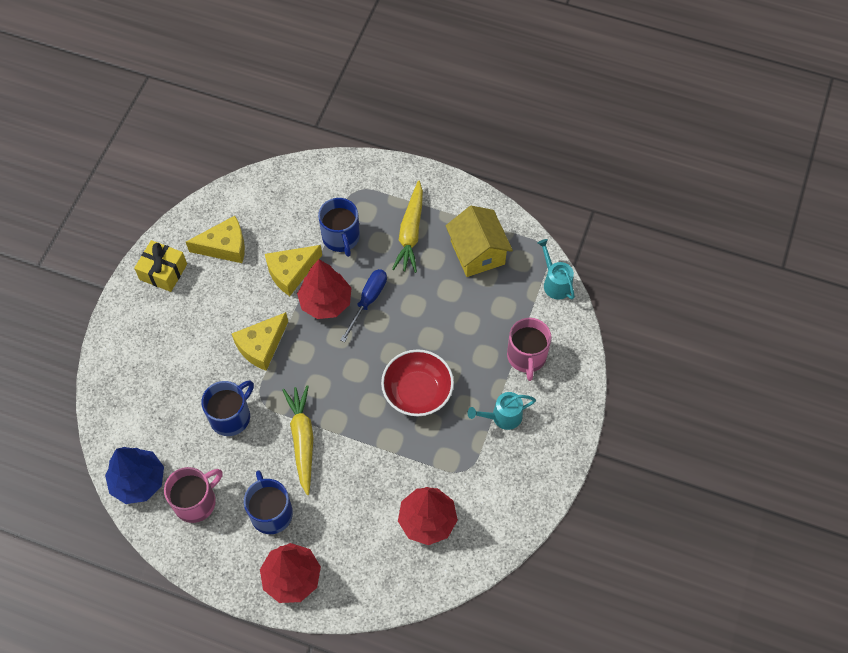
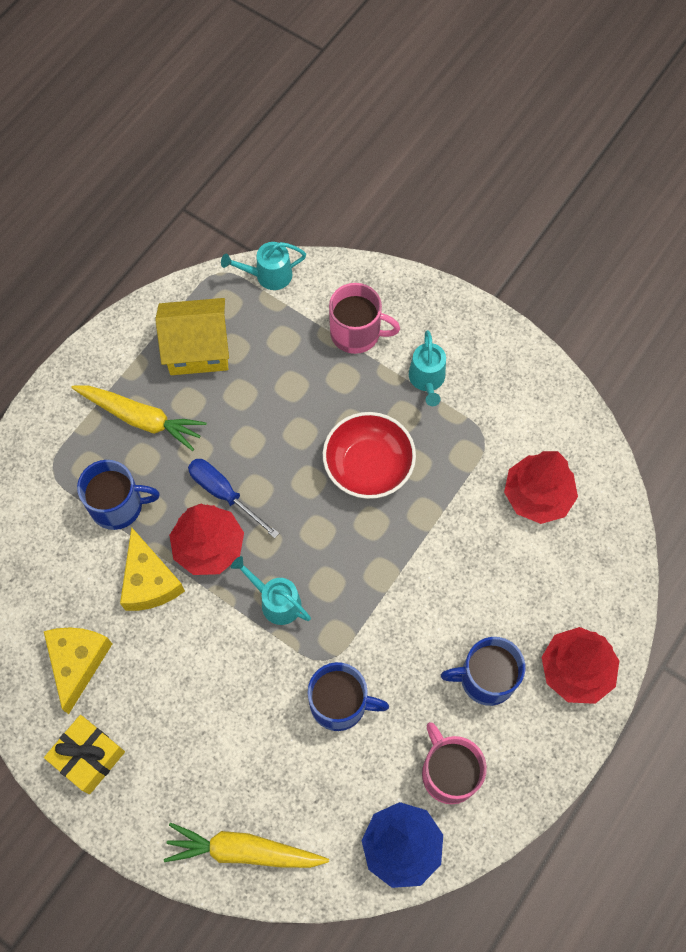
camera: 75 degrees left, 5 degrees up
(231, 416) = (340, 703): blue mug -> blue mug turned 135 degrees clockwise
(261, 346) = (248, 643): yellow cheese -> none
(296, 355) = (276, 601): none -> turquoise watering can
(302, 440) = (397, 618): yellow carrot -> yellow carrot (243, 850)

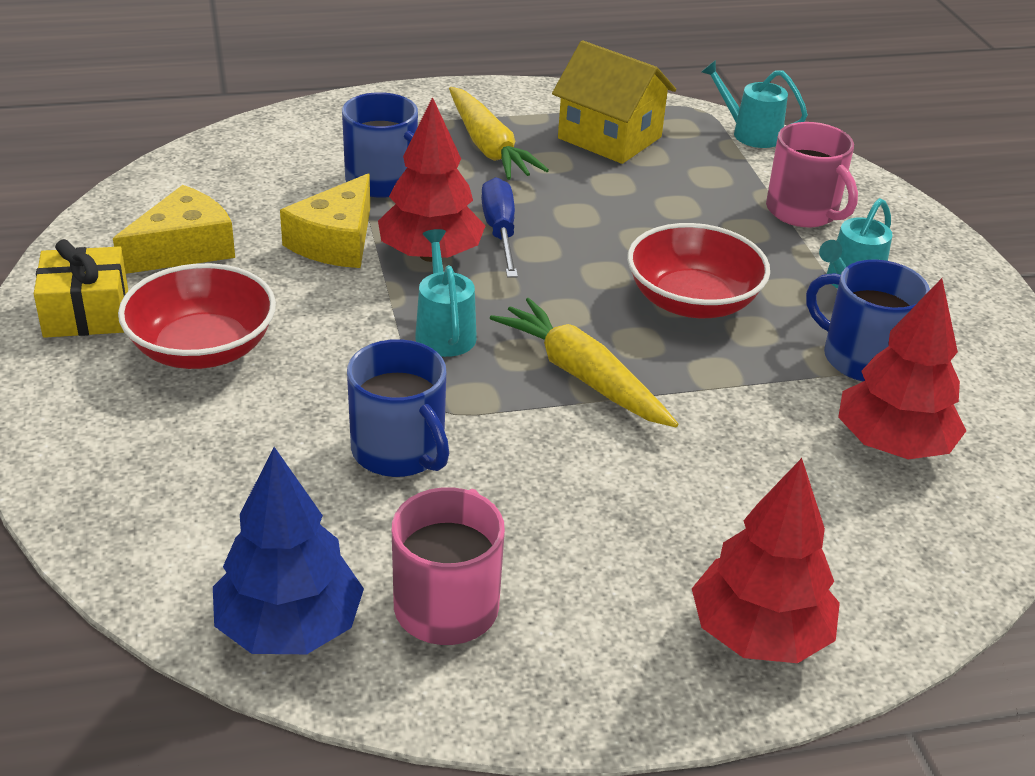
camera: 40 degrees right, 30 degrees down
(176, 725) = (202, 348): none -> red bowl
(243, 850) = (112, 489): yellow carrot -> yellow carrot (582, 376)
(486, 678) = (615, 554): blue mug -> blue mug (862, 358)

